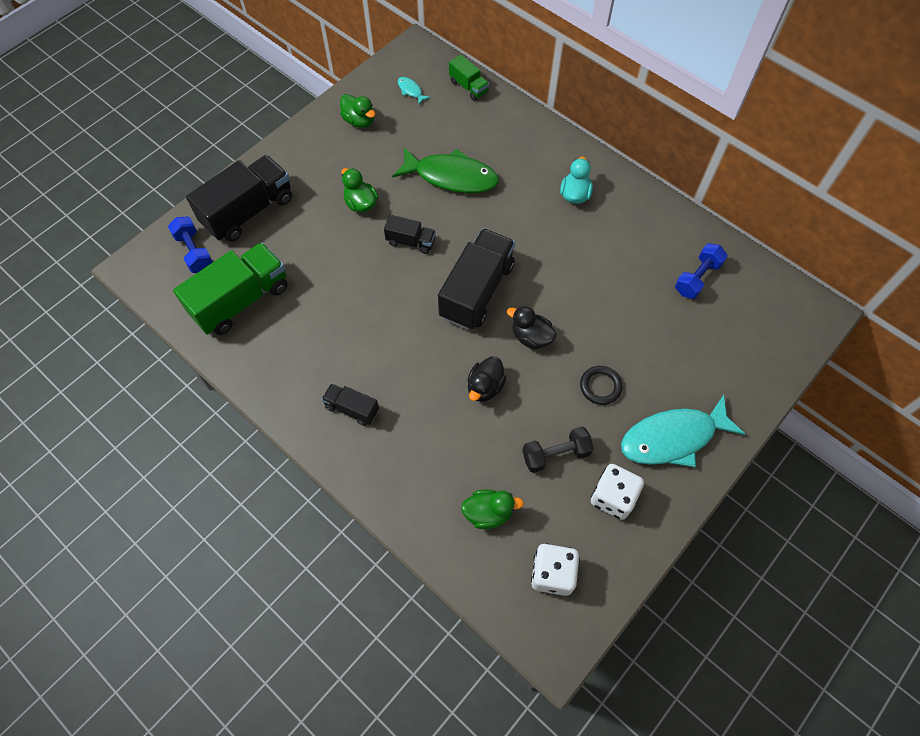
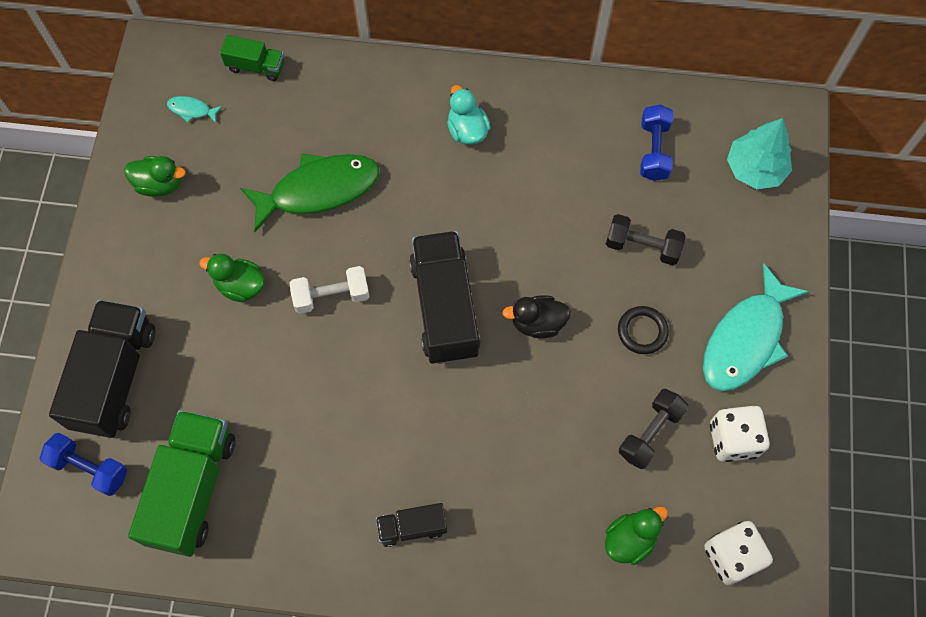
camera: 35 degrees left, 5 degrees up
(411, 242) = (331, 296): black truck -> white dumbbell
(485, 387) = (530, 409): black duck -> none
(642, 333) = (642, 246): none -> black dumbbell
(765, 331) = (755, 168): none -> turquoise tree

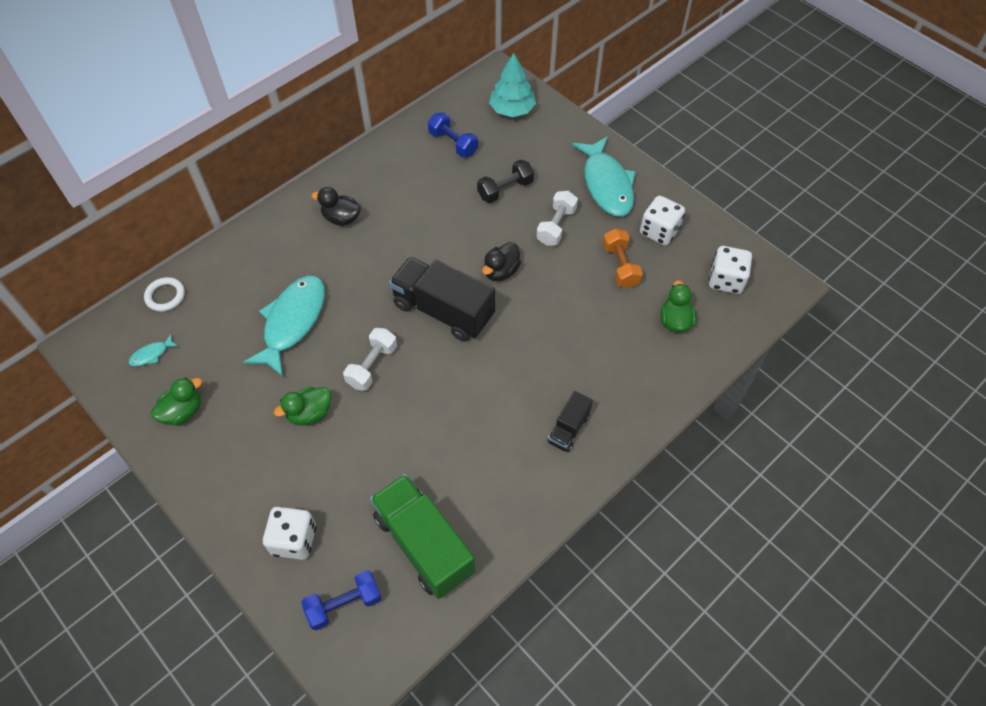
camera: 50 degrees left, 10 degrees down
(115, 377) = (294, 540): black truck -> white dice
(256, 66) = (165, 296): green truck -> white ring
(318, 190) = (292, 322): green fish -> turquoise fish
(467, 130) = (341, 218): turquoise duck -> black duck
(642, 331) = (556, 226): black ring -> white dumbbell
(650, 433) = (620, 266): black dumbbell -> orange dumbbell

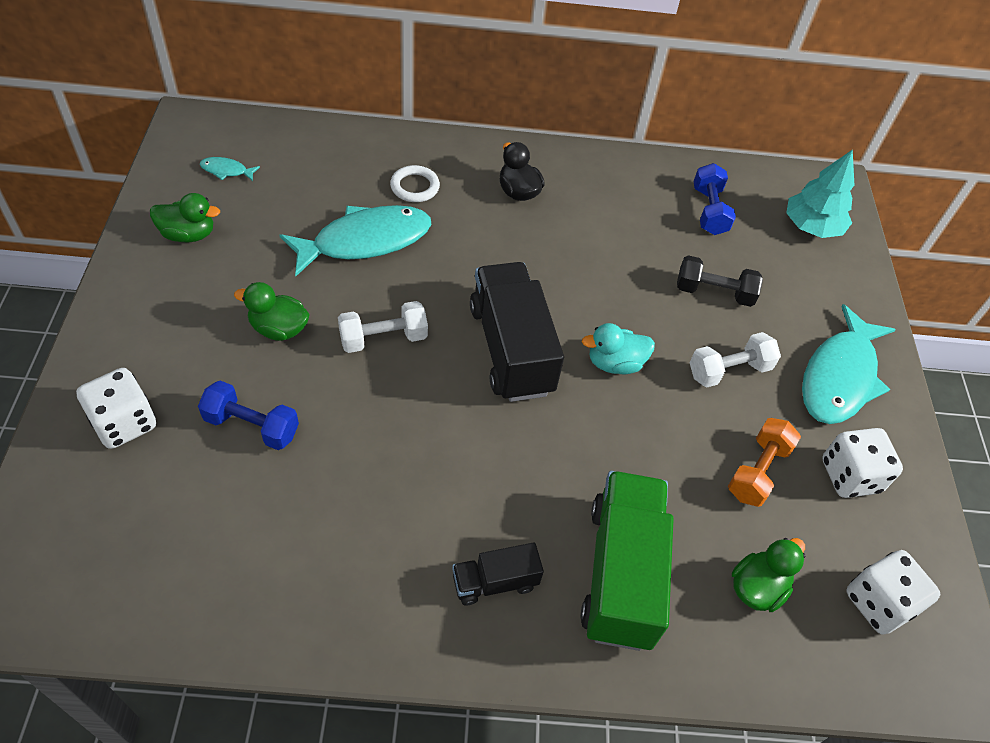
camera: 40 degrees right, 5 degrees down
(165, 296) = (295, 136): white ring -> white ring (415, 187)
(344, 604) = (84, 524): blue dumbbell -> blue dumbbell (251, 426)
(424, 544) = (217, 546): green truck -> green truck (621, 573)
(501, 271) = (615, 363): black duck -> turquoise duck

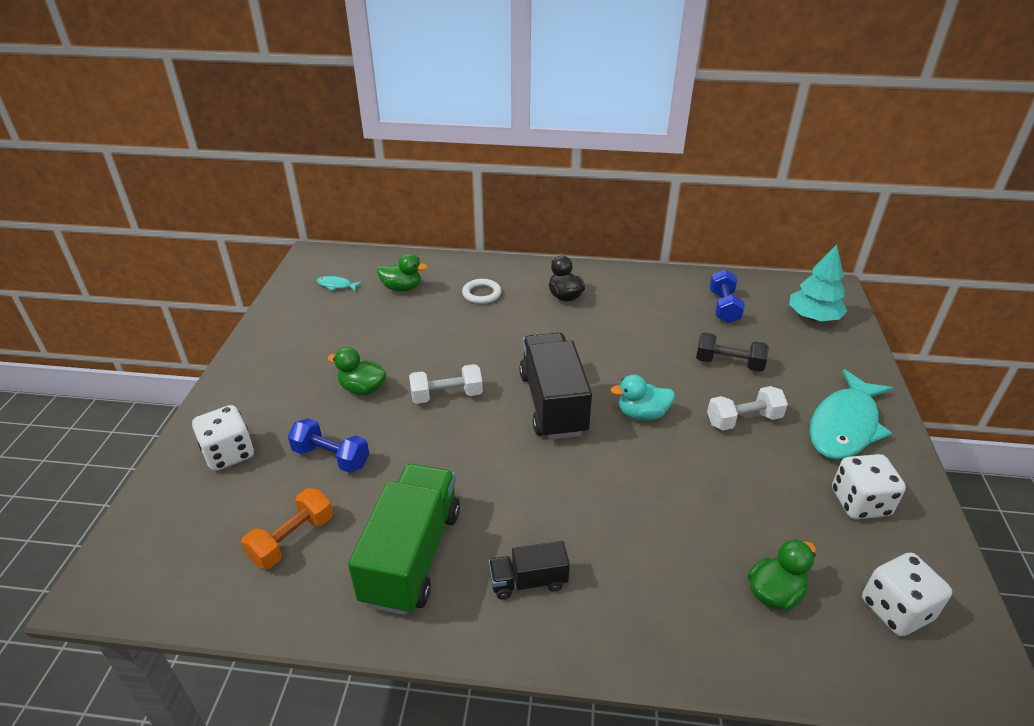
camera: 10 degrees right, 15 degrees down
(188, 234) = (301, 326): green duck -> green duck (402, 288)
(365, 241) = (438, 329): turquoise fish -> none
(621, 573) = (645, 577): green truck -> green truck (412, 555)
(757, 471) = (772, 497): orange dumbbell -> orange dumbbell (292, 539)

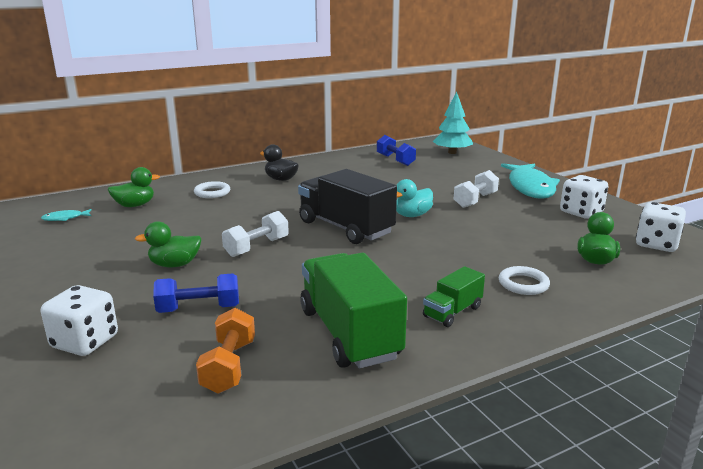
camera: 35 degrees left, 15 degrees down
(528, 581) = (452, 312): black truck -> green truck
(644, 583) = (523, 284): none -> white ring
(729, 363) = (432, 181): black dumbbell -> none

